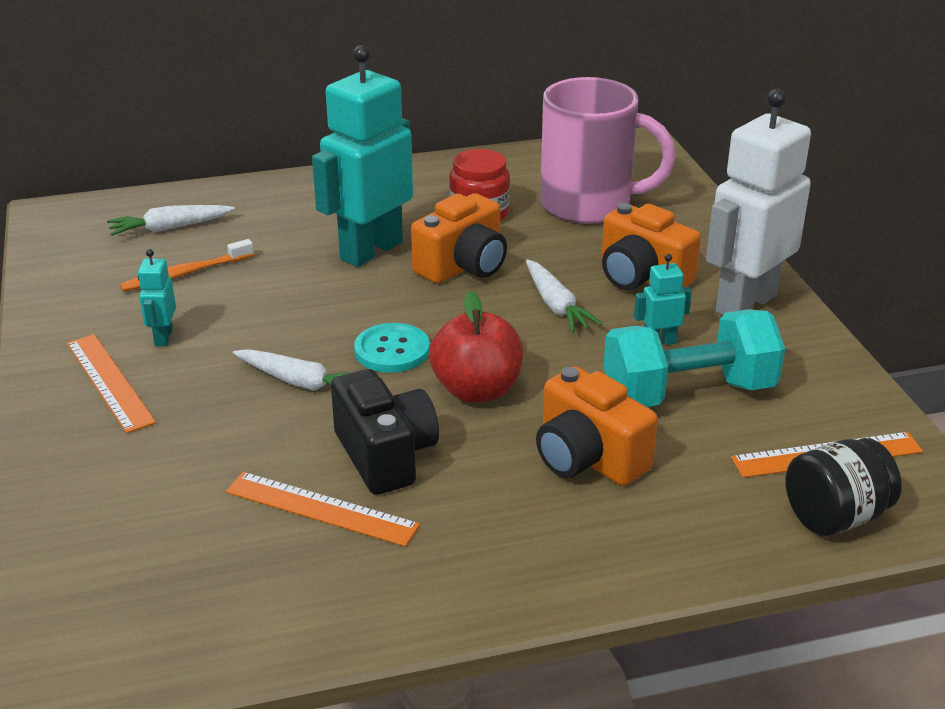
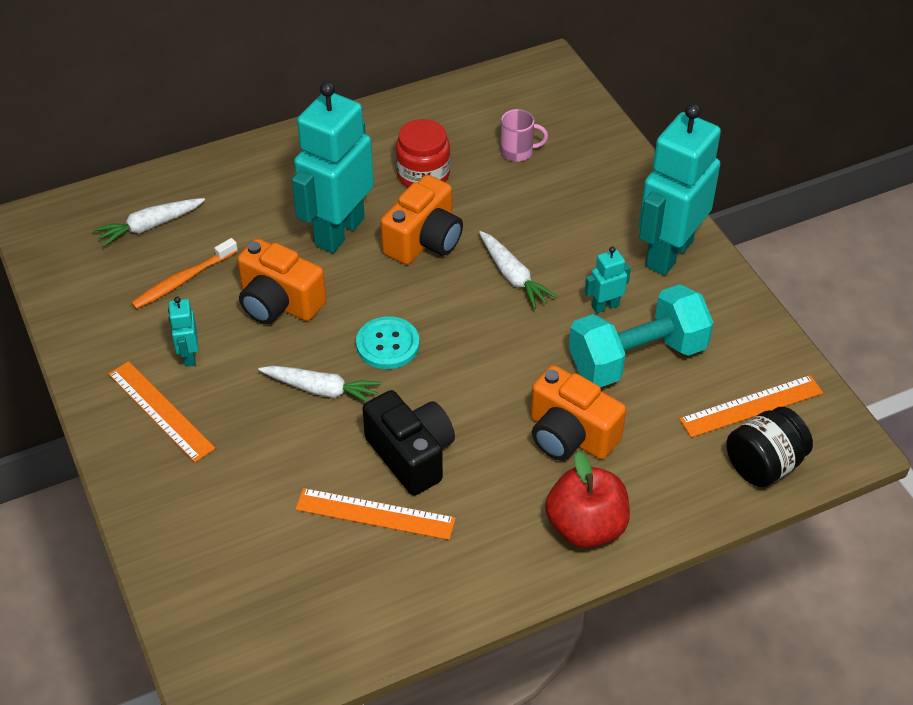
camera: 10 degrees left, 15 degrees up
(477, 390) = (468, 378): red apple -> red apple (586, 527)
(589, 205) = (518, 152): pink mug -> pink mug, size x0.40
(641, 277) = (578, 235): orange camera -> orange camera (279, 303)
(745, 303) = (668, 253): white robot -> turquoise robot

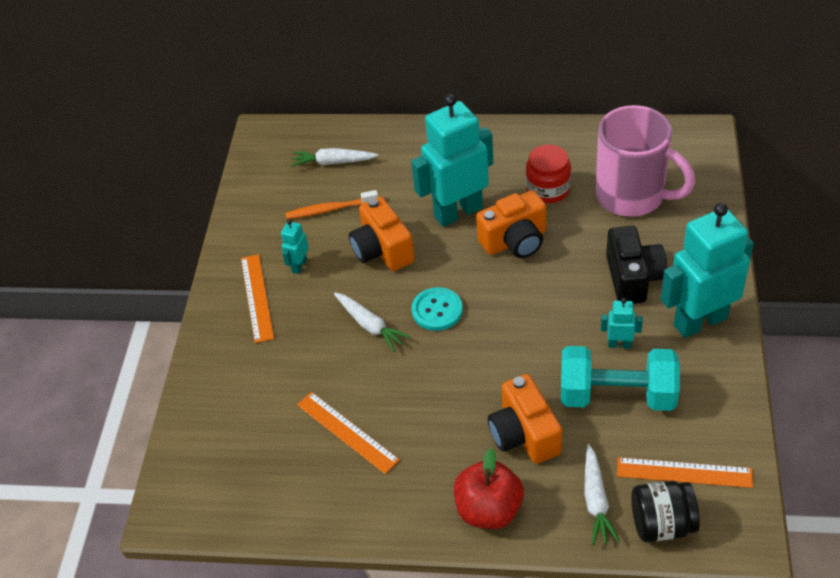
camera: 35 degrees right, 0 degrees up
(411, 455) = (399, 399): black camera -> black camera (633, 278)
(513, 276) = (563, 293): white carrot -> white carrot (596, 500)
(518, 152) = (633, 196): pink mug -> pink mug, size x2.47

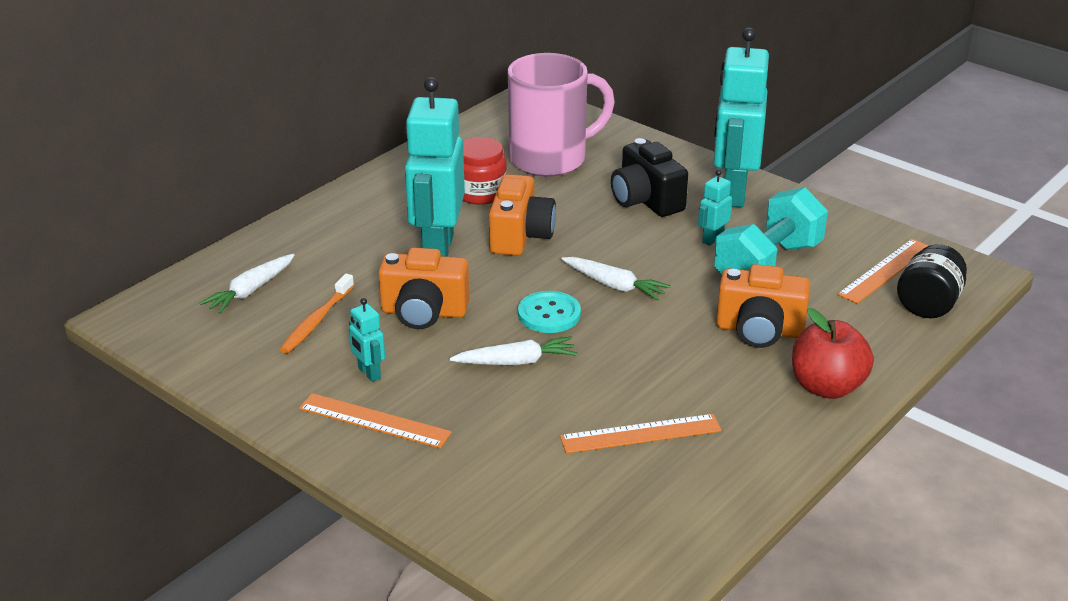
camera: 60 degrees left, 15 degrees down
(596, 500) = (872, 325): white carrot -> white carrot (614, 285)
(633, 278) = (646, 200): black camera -> black camera turned 150 degrees counterclockwise

